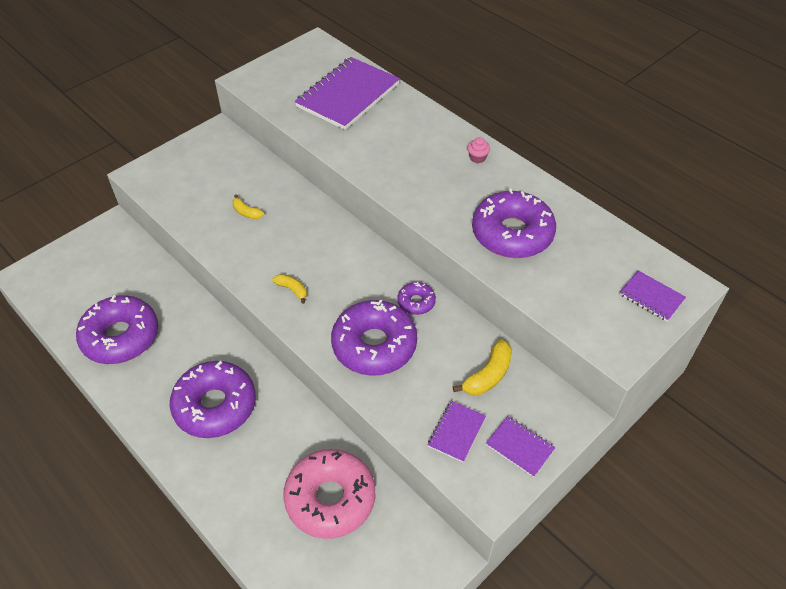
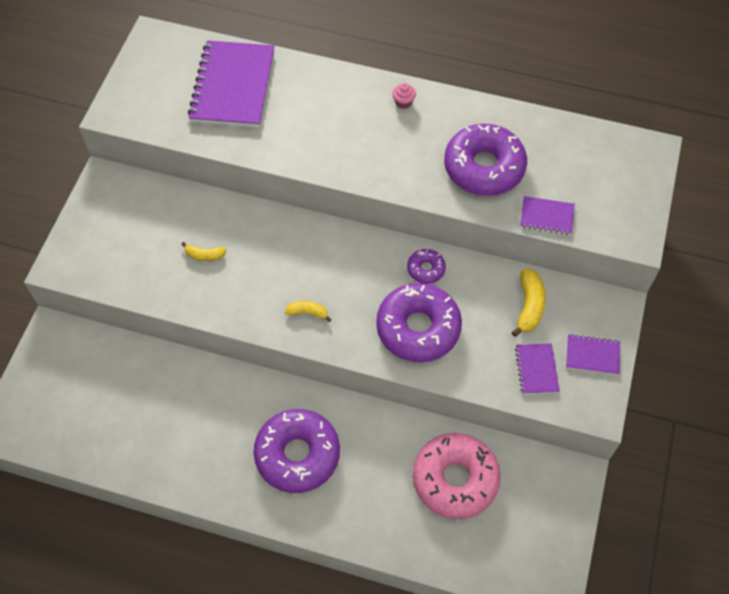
camera: 30 degrees left, 10 degrees up
(121, 337) = (156, 439): purple donut -> none
(651, 297) = (630, 174): purple notebook -> purple notebook (546, 216)

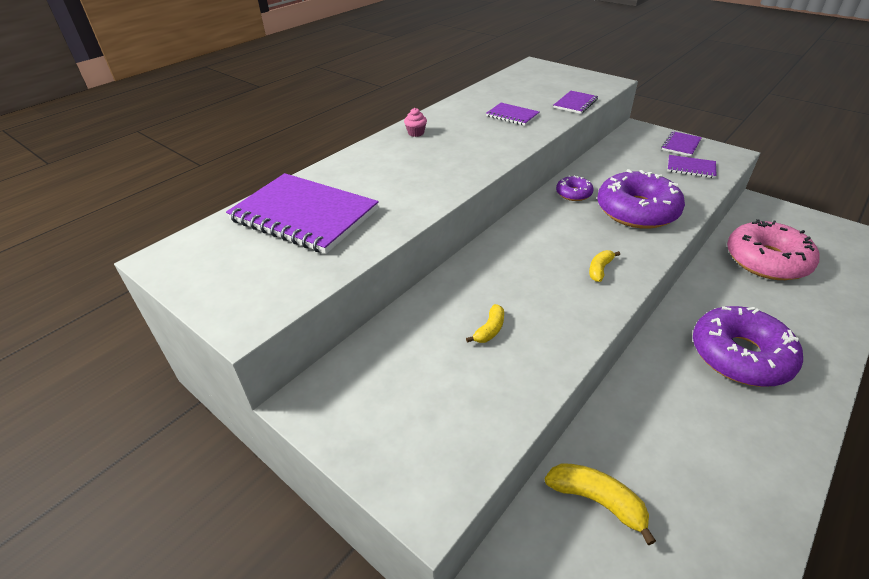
camera: 65 degrees left, 20 degrees down
(484, 167) = (512, 116): purple donut -> purple notebook
(529, 306) = (628, 158): yellow banana -> yellow banana (597, 501)

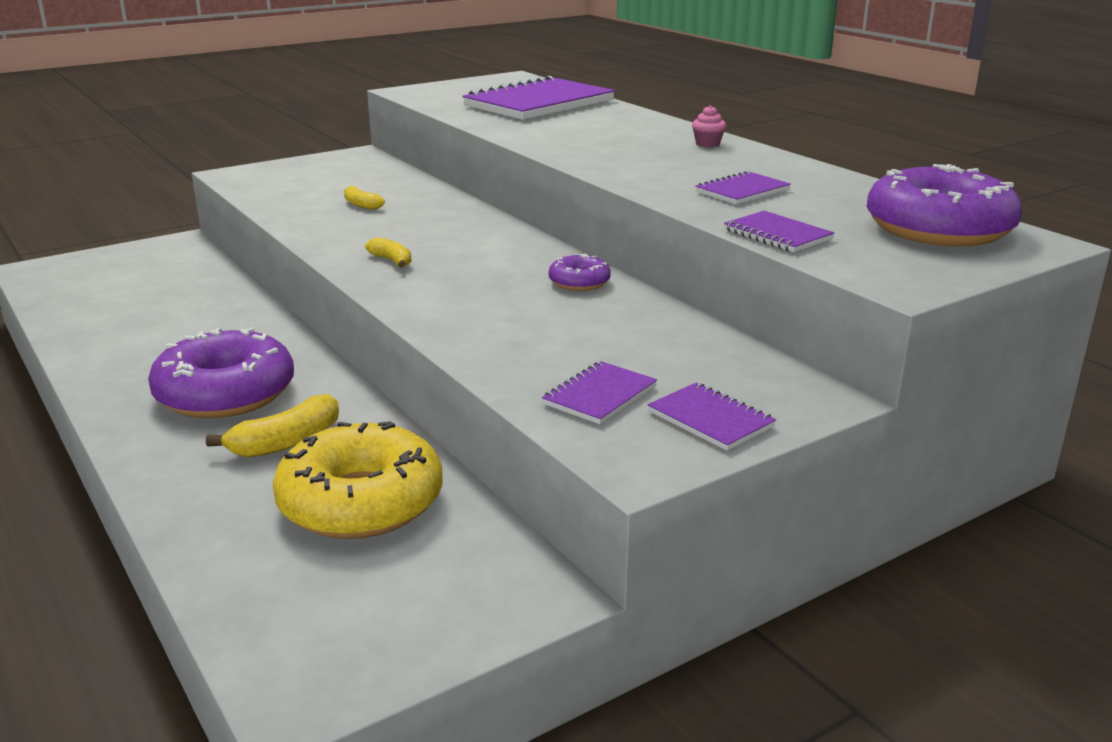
camera: 105 degrees right, 15 degrees down
(597, 501) = (187, 280): yellow banana -> yellow banana (286, 442)
(637, 211) = (495, 311): purple donut -> purple donut (938, 229)
(766, 260) = (361, 502): pink donut -> yellow donut

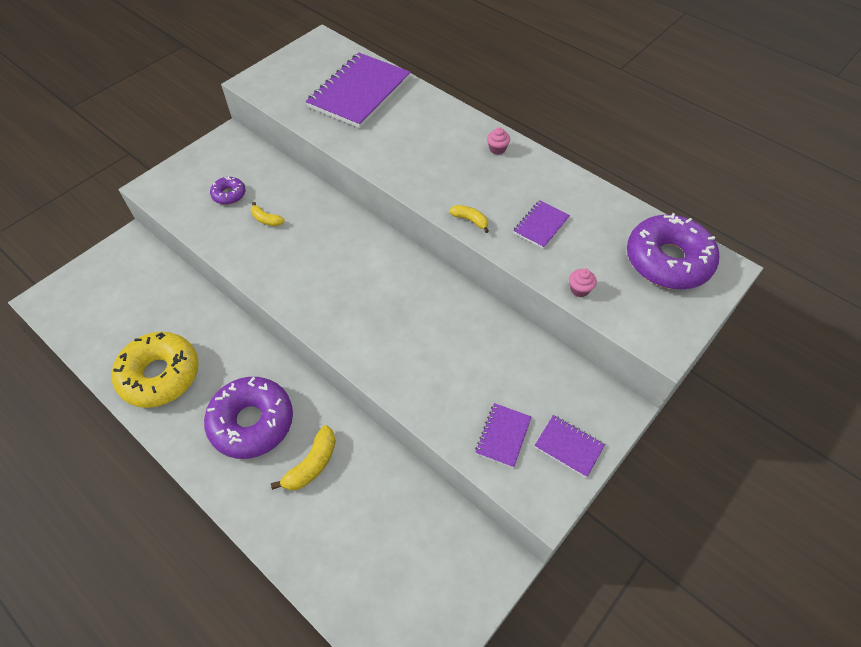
camera: 15 degrees left, 30 degrees up
(361, 502) = (379, 511): yellow donut -> yellow donut (160, 375)
(392, 261) = (320, 297): yellow banana -> yellow banana (470, 220)
(579, 282) = (448, 302): purple donut -> purple donut (229, 194)
(777, 235) = (579, 289): purple notebook -> pink cupcake

